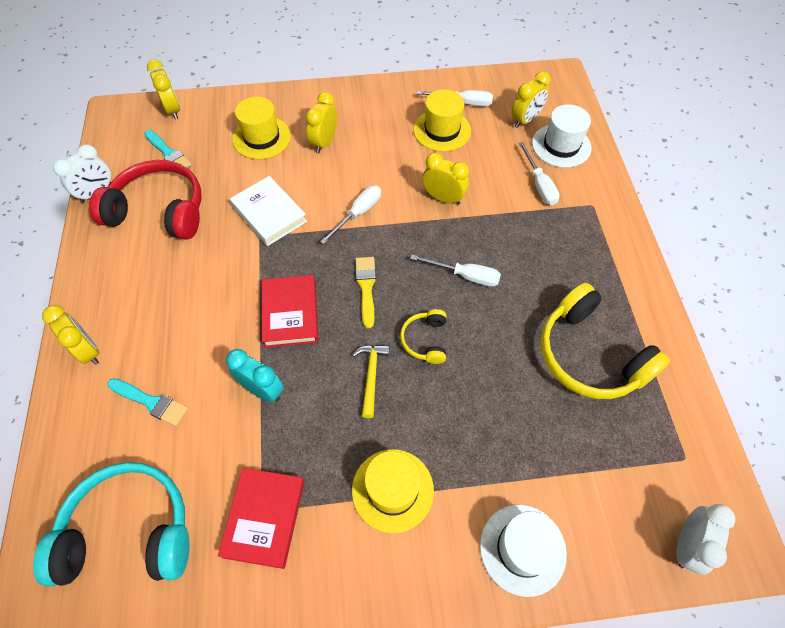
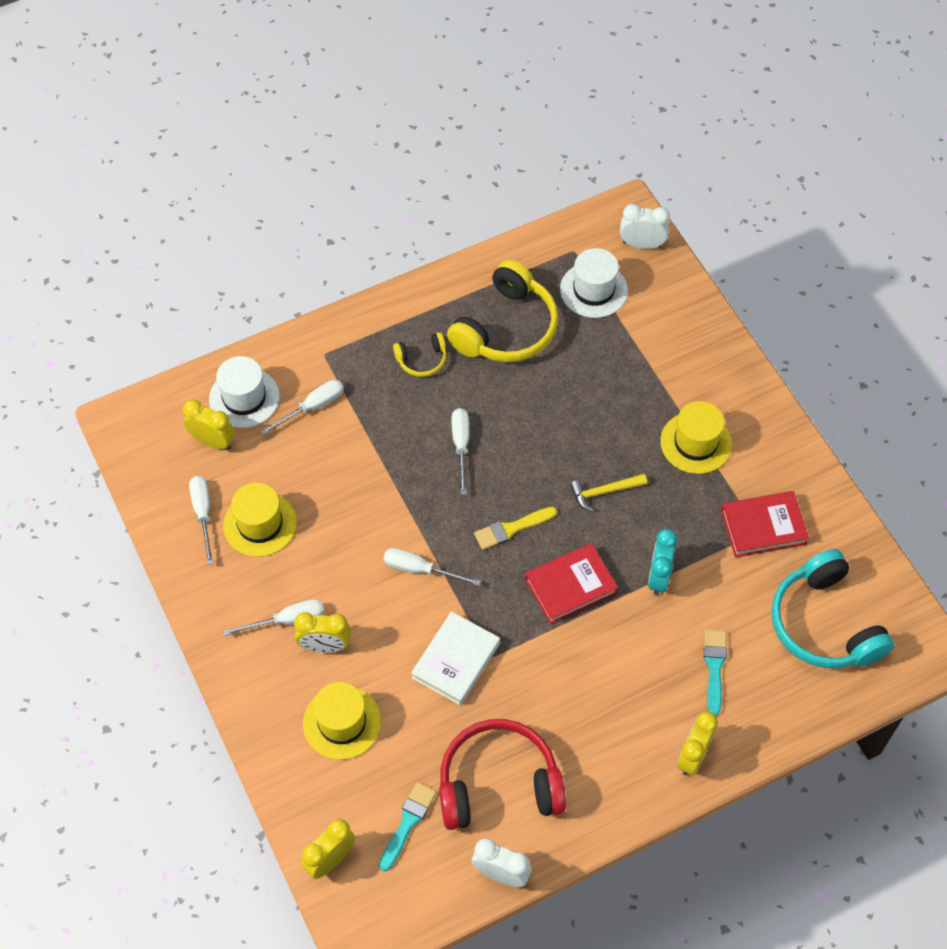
camera: 110 degrees left, 0 degrees up
(159, 211) = (498, 784): red headphones -> red headphones turned 90 degrees clockwise
(355, 127) = (287, 620): none -> white screwdriver
(425, 340) = (548, 459): yellow headphones -> yellow headphones (422, 360)
(443, 198) = (366, 493): yellow clock -> none
(522, 549) = (696, 344): white hat -> white hat (593, 290)

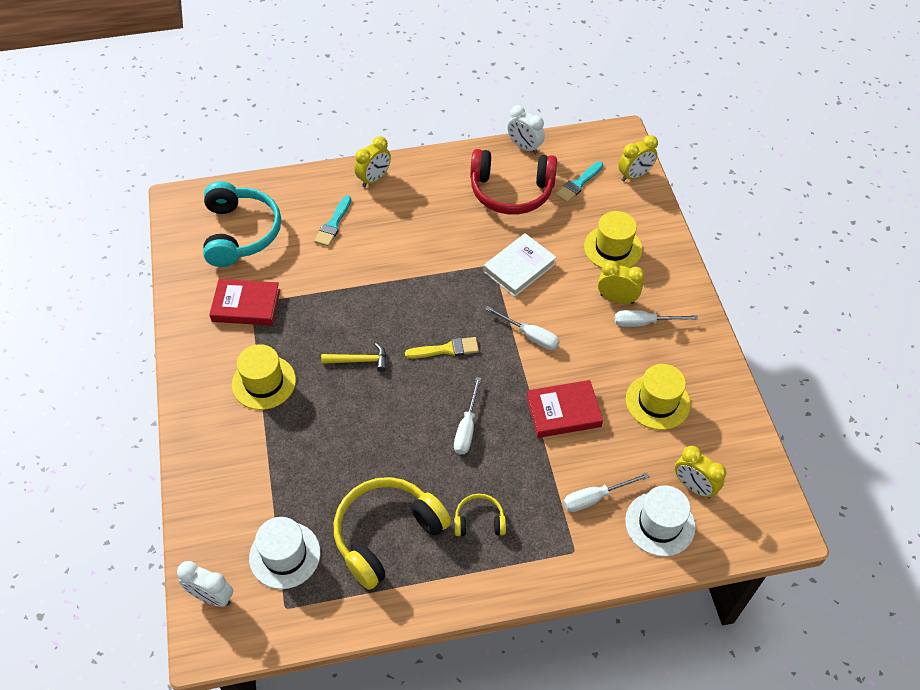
camera: 165 degrees left, 5 degrees down
(203, 514) = (707, 421): white screwdriver -> none
(570, 586) = (415, 298): red book -> red book (563, 411)
(658, 577) = (345, 289): turquoise clock -> none

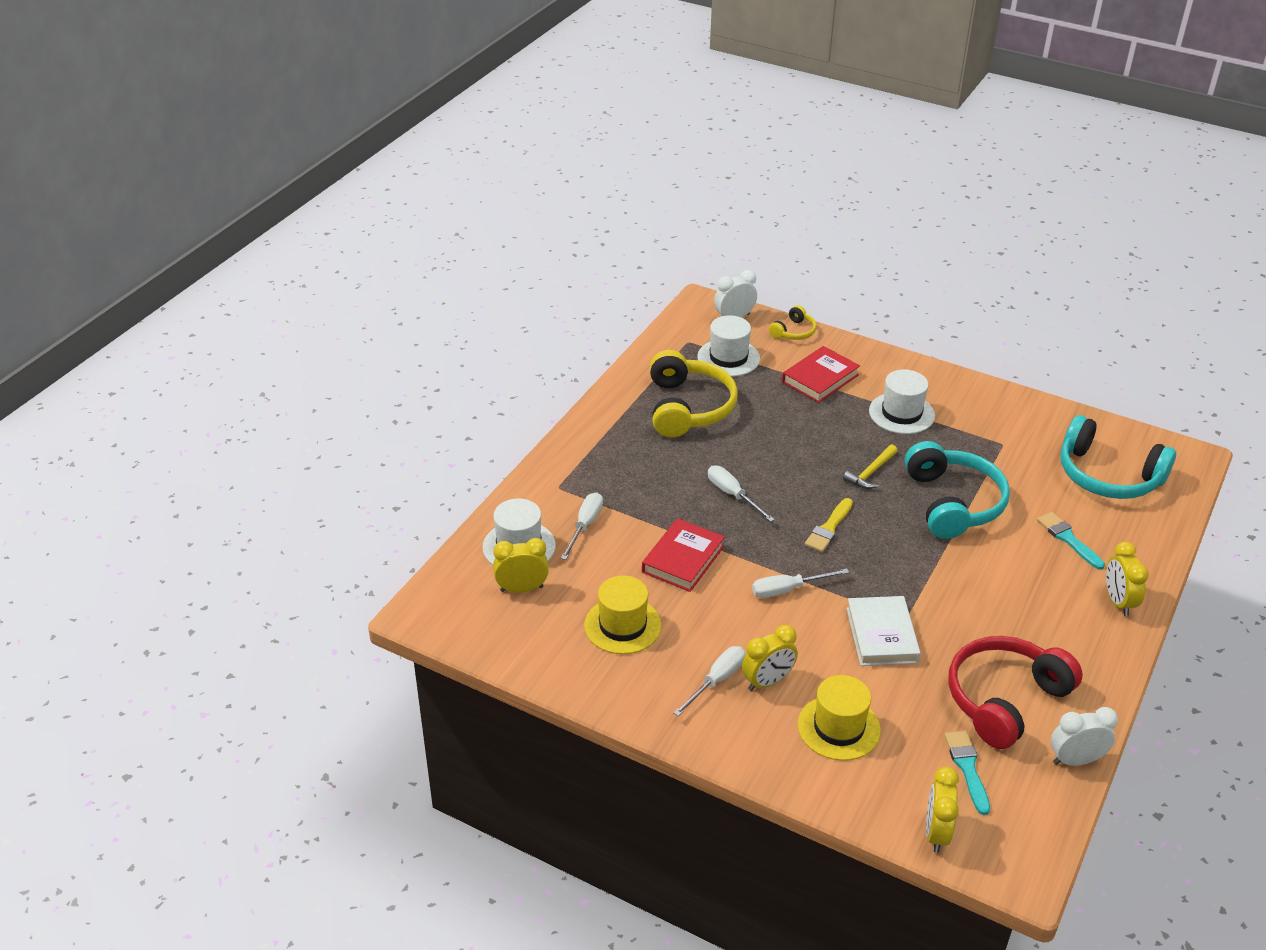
camera: 130 degrees right, 15 degrees down
(246, 305) = (1003, 440): red book -> red book (820, 378)
(264, 382) = (901, 413): yellow hat -> white hat
(351, 297) = (953, 503): none -> turquoise headphones
(479, 521) = (643, 455): yellow headphones -> yellow headphones (793, 332)

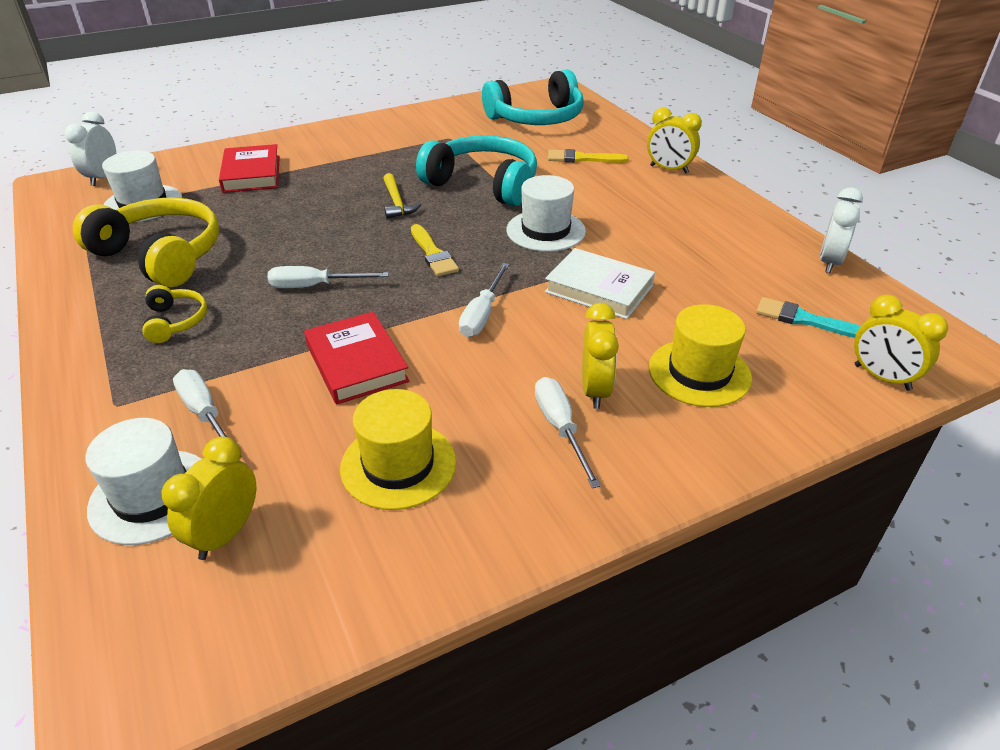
camera: 55 degrees left, 0 degrees up
(793, 332) = (176, 160): yellow headphones -> yellow headphones (175, 321)
(901, 413) = (352, 159): white hat -> white hat (545, 231)
(1005, 699) = (734, 263): red headphones -> none
(1068, 539) = (582, 158): turquoise brush -> yellow brush

